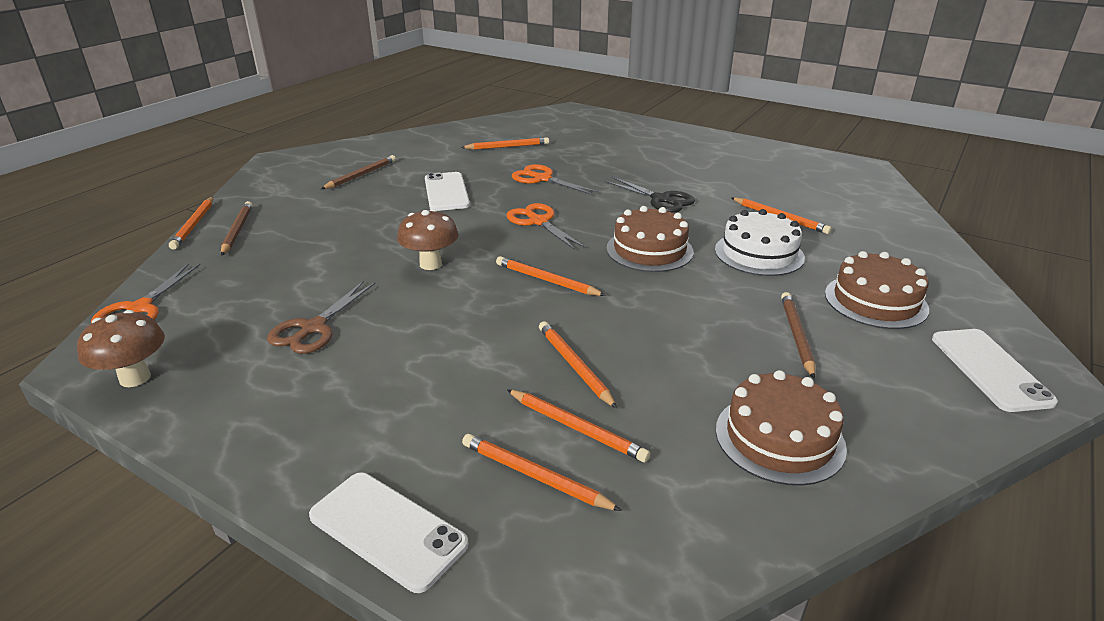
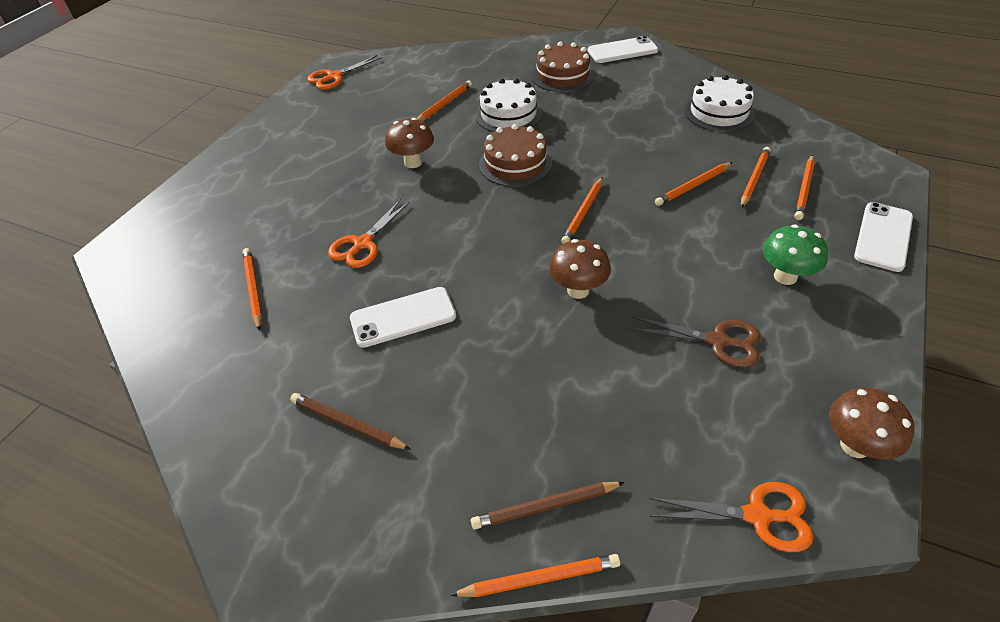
camera: 95 degrees left, 15 degrees up
(369, 399) = (785, 276): none -> green mushroom
(538, 222) = (472, 232): orange scissors -> orange scissors (334, 77)
(660, 199) = (413, 162): black scissors -> brown mushroom
(779, 438) = (719, 112): brown cake -> white cake
(796, 336) = (615, 104): brown pencil -> none

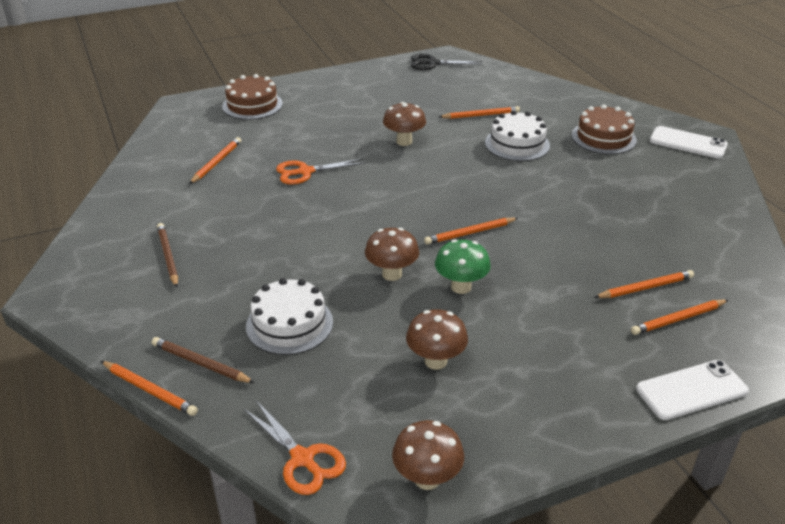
camera: 40 degrees right, 10 degrees down
(334, 77) = (432, 63): orange scissors -> black scissors
(403, 317) = (269, 224): white phone -> none
(515, 164) = (471, 178): brown cake -> brown cake (252, 105)
(693, 186) = (583, 263): orange pencil -> none
(718, 341) = (435, 361): brown scissors -> brown mushroom
(719, 112) = (699, 227): white cake -> white cake (289, 324)
(785, 276) = (554, 360): green mushroom -> green mushroom (461, 287)

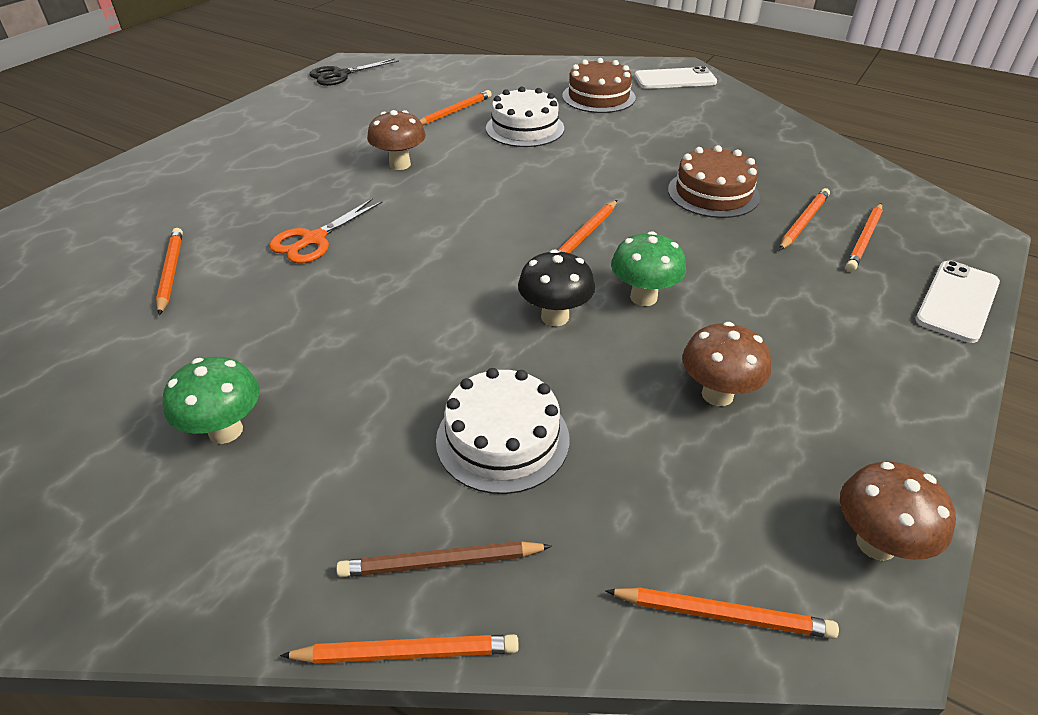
camera: 35 degrees left, 5 degrees up
(168, 256) = (225, 431): brown pencil -> green mushroom
(252, 105) = (150, 184): brown cake -> brown cake (713, 193)
(302, 459) = (723, 615): orange scissors -> orange pencil
(392, 274) = (555, 317): brown mushroom -> black mushroom

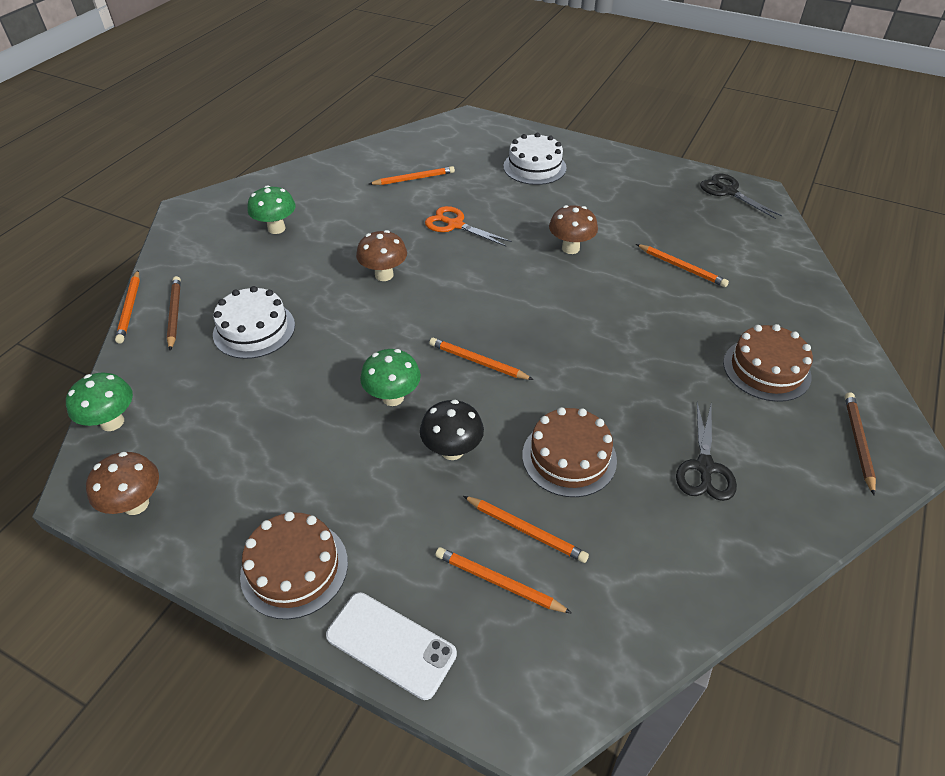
camera: 85 degrees right, 5 degrees up
(525, 128) = (664, 316): white cake -> white cake (534, 167)
(555, 317) = (369, 348): black mushroom -> black mushroom (452, 450)
(675, 79) = (858, 442): white phone -> brown pencil
(711, 135) = (704, 467): none -> black scissors
(717, 394) = (279, 434): brown mushroom -> brown mushroom (384, 275)
(723, 615) = (112, 422): orange pencil -> green mushroom
(907, 369) = (294, 568): none -> brown cake

